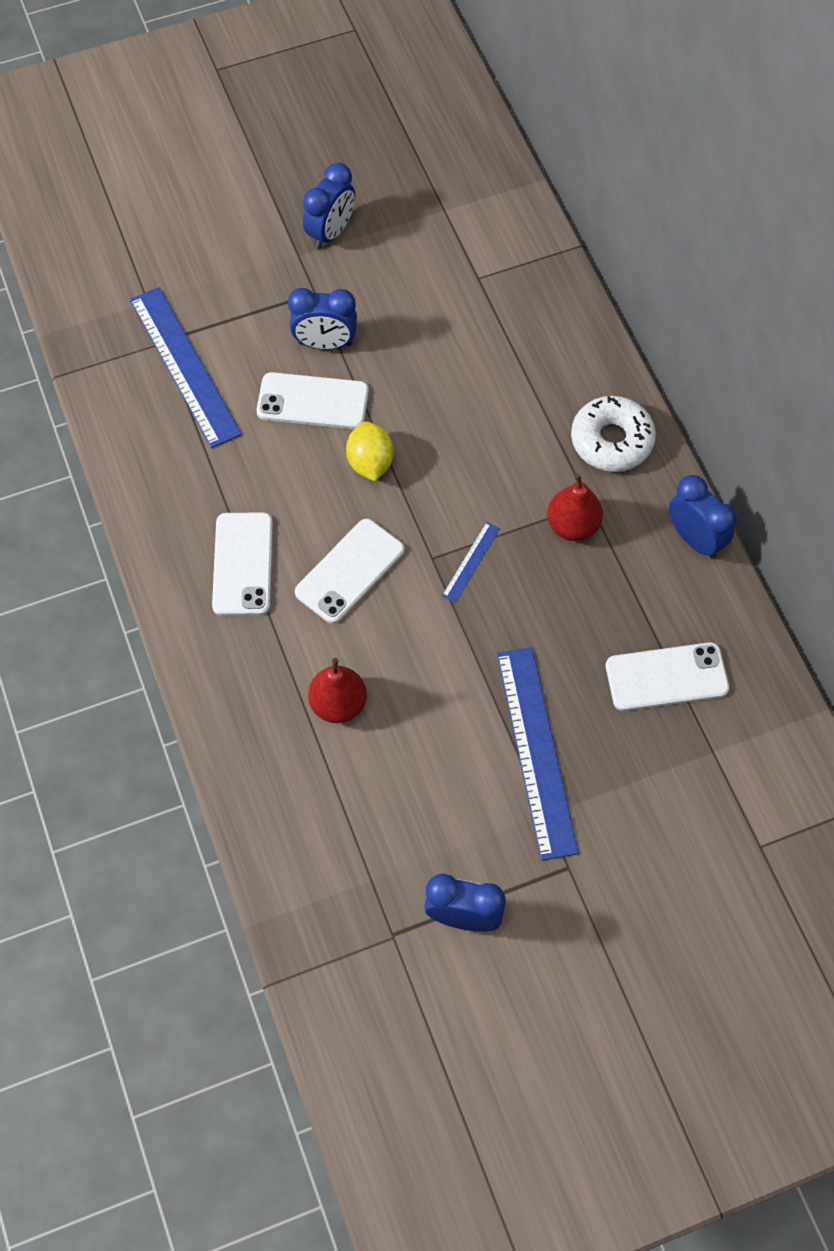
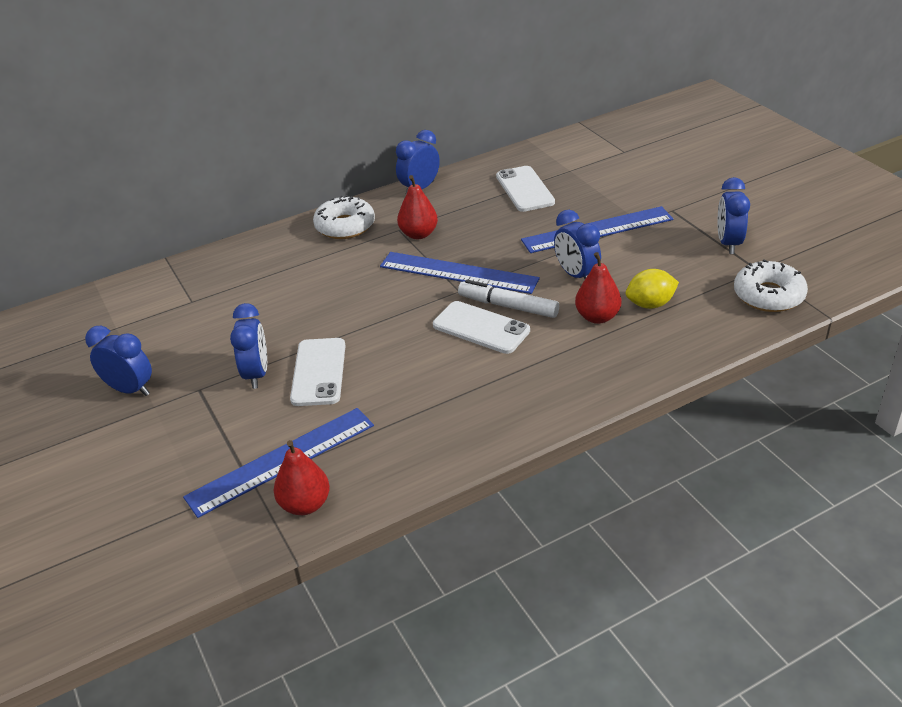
camera: 95 degrees left, 25 degrees down
(119, 385) = (305, 504): none -> red pear
(242, 564) = (489, 386): white phone -> none
(331, 925) = (768, 295): none -> white donut
(370, 463) = (377, 332): yellow lemon -> yellow lemon (650, 304)
(386, 608) = (508, 306): none -> white marker
(433, 699) = (576, 275): none -> blue clock
(471, 562) = (458, 273): blue ruler -> blue ruler, size x2.22

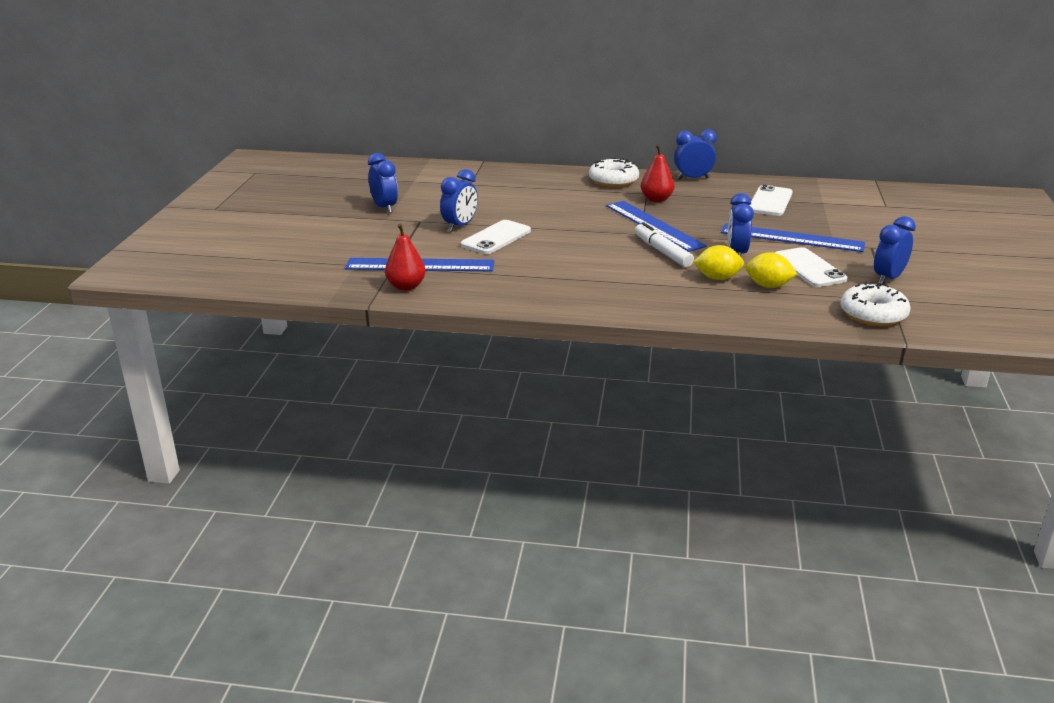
camera: 35 degrees right, 10 degrees down
(481, 328) = (627, 255): white phone -> white phone (809, 268)
(597, 317) = (717, 278): red pear -> yellow lemon

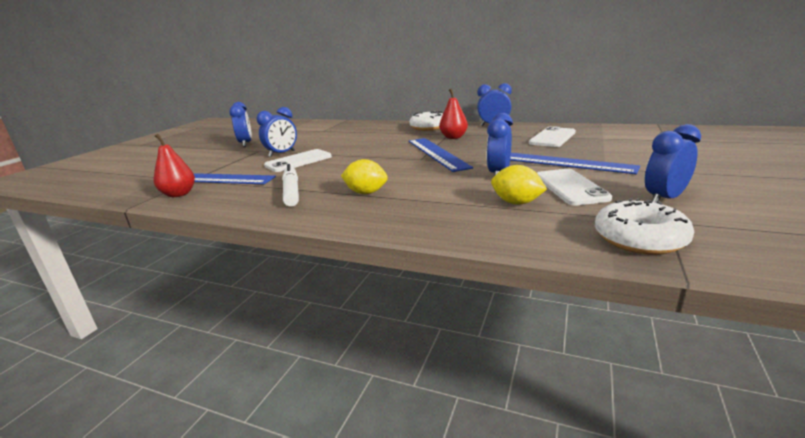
camera: 15 degrees right, 5 degrees down
(662, 251) = (428, 172): white marker -> white marker (291, 191)
(717, 278) = (465, 194): yellow lemon -> yellow lemon (366, 193)

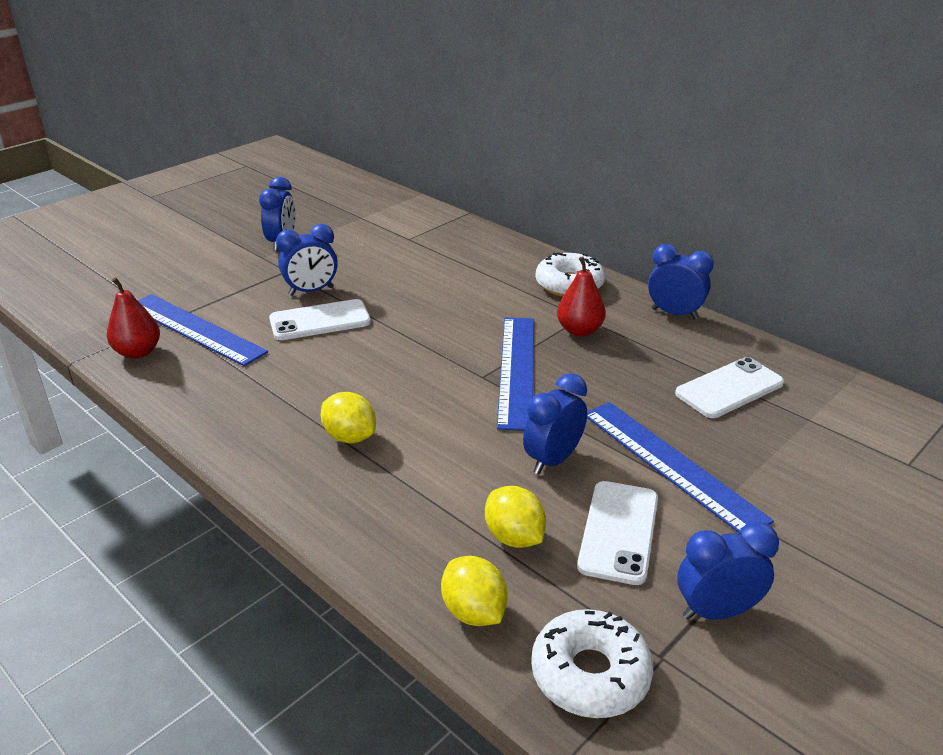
camera: 20 degrees right, 10 degrees up
(291, 191) = (265, 397): white marker -> none
(534, 235) = (474, 612): none -> yellow lemon

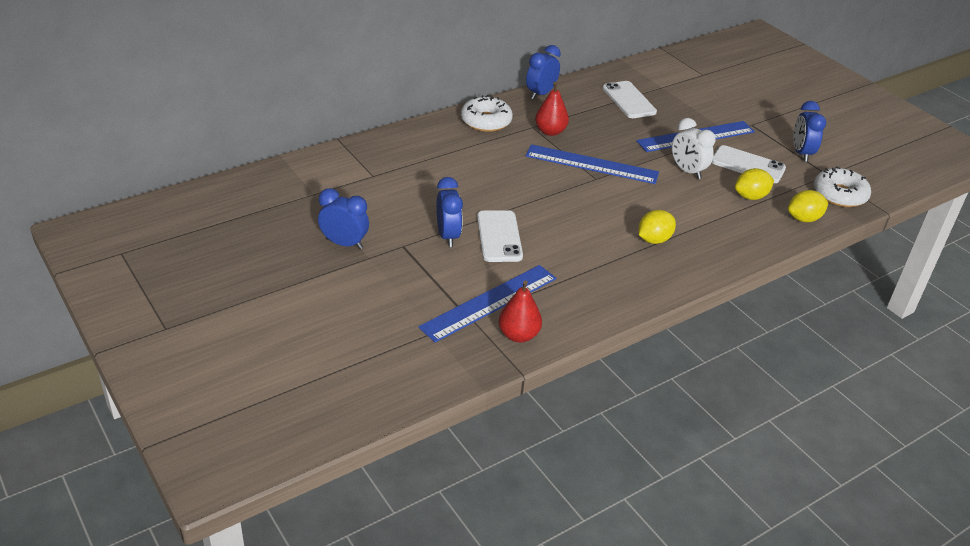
camera: 80 degrees left, 5 degrees up
(553, 460) = (687, 171): blue clock -> white clock

